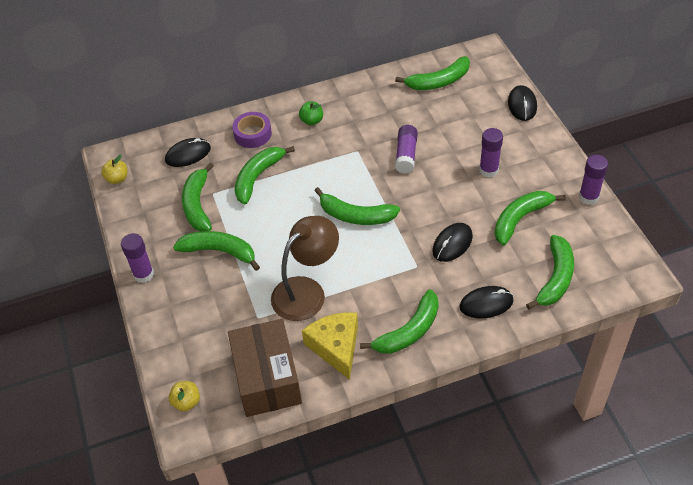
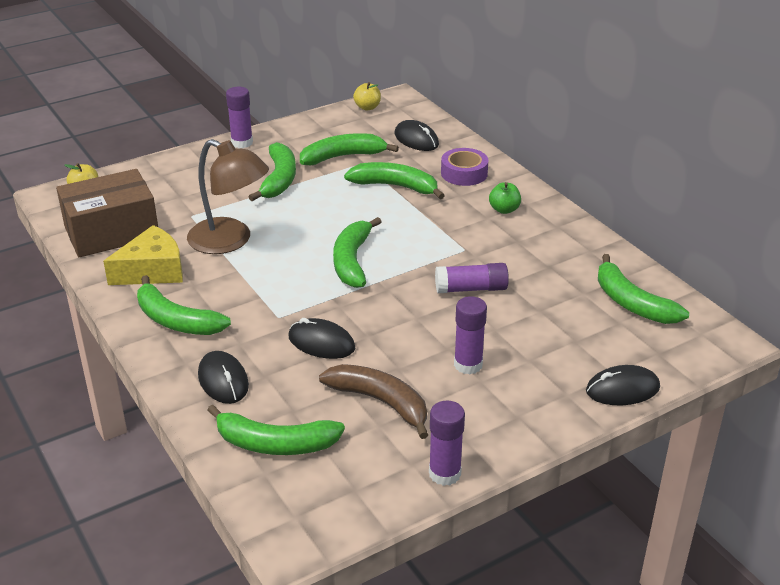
camera: 75 degrees right, 15 degrees down
(520, 219) = (380, 402): green banana -> brown banana

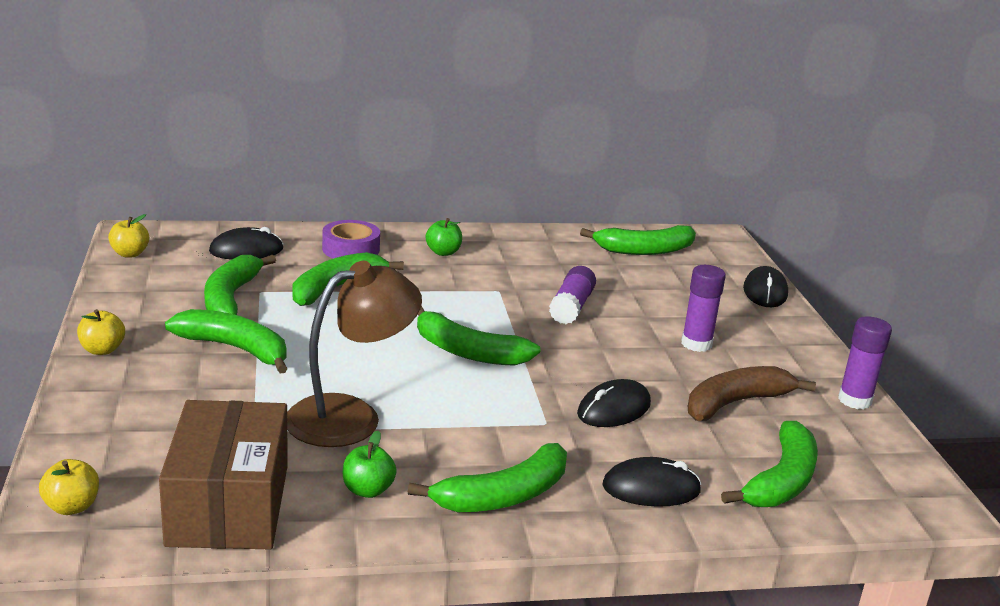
camera: 70 degrees left, 10 degrees down
(152, 270) = (368, 490): yellow cheese -> green apple
(242, 143) = (102, 350): purple glue stick -> yellow apple

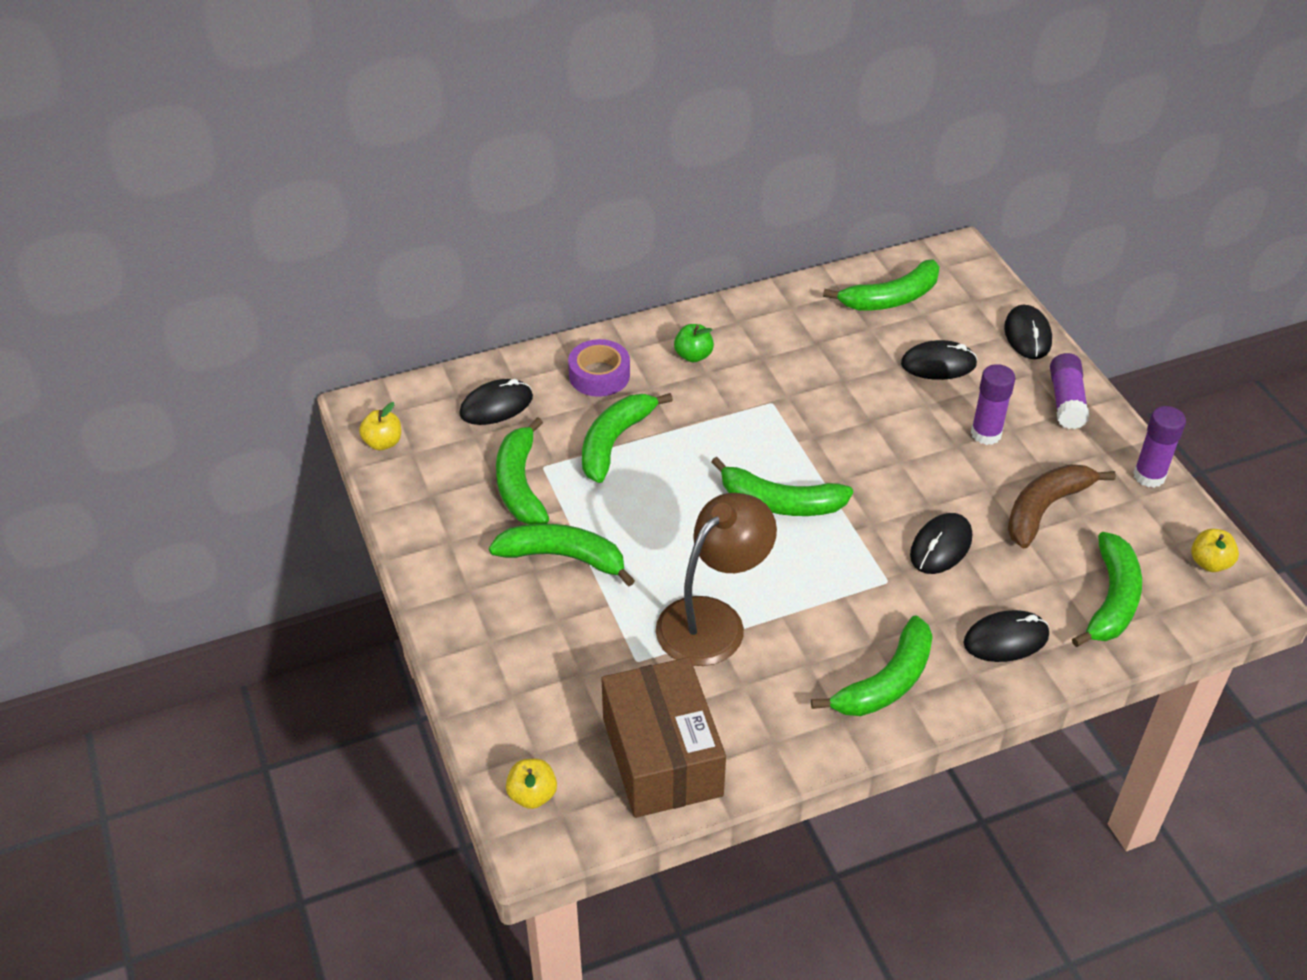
camera: 10 degrees left, 20 degrees up
(102, 350) = (441, 593): yellow apple -> yellow apple (1209, 563)
(368, 490) = (770, 707): green apple -> none
(571, 307) = (851, 409): purple glue stick -> purple glue stick (1066, 401)
(670, 294) = (938, 364): none -> black mouse

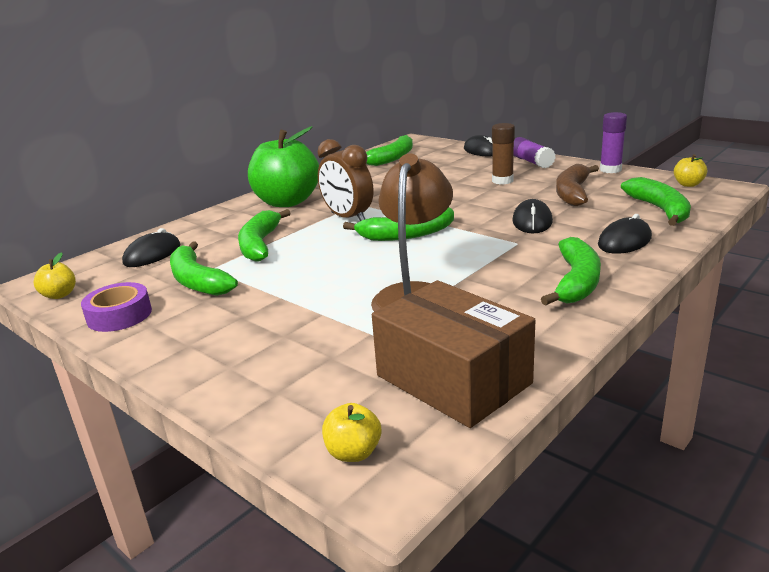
camera: 25 degrees left, 20 degrees down
(563, 557) = (263, 303): green banana -> none
(599, 375) = (225, 224): purple tape -> purple tape (119, 315)
(693, 356) = (287, 202): green apple -> green apple, size x2.44
(740, 431) = (348, 218): none -> brown clock
(938, 364) = (445, 169): black mouse -> none
(986, 434) = (502, 181): purple glue stick -> brown glue stick

